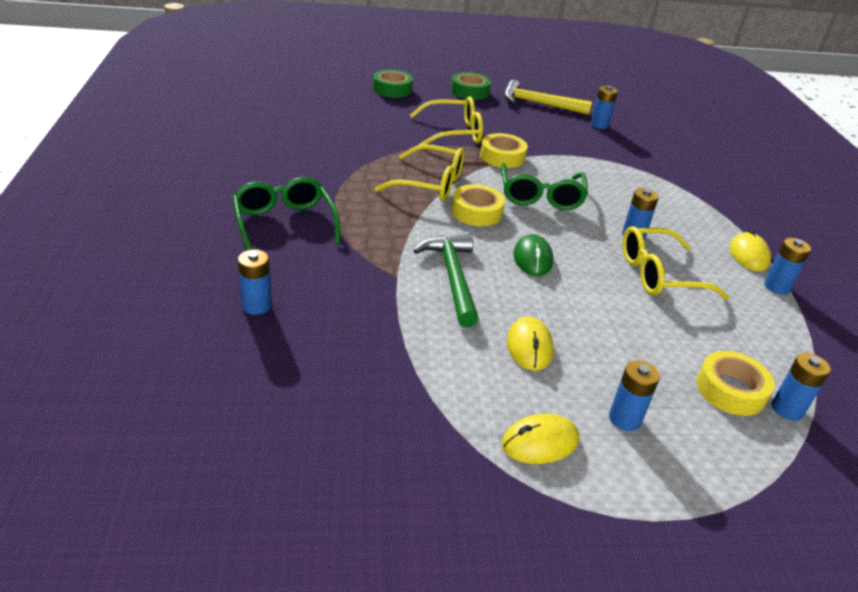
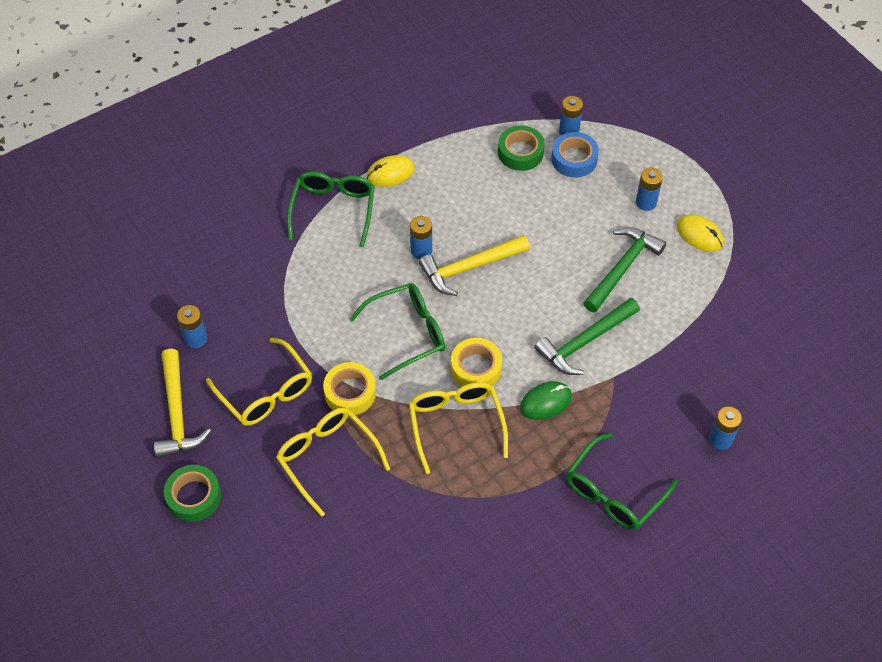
camera: 115 degrees left, 20 degrees up
(392, 89) = (252, 579): green tape -> green tape (520, 152)
(529, 346) = (622, 268): yellow mouse -> green hammer
(532, 258) = (515, 303): green mouse -> green mouse (546, 402)
(595, 251) = (469, 268): none -> yellow hammer
(660, 274) = (468, 220): yellow glasses -> yellow glasses (265, 391)
(708, 211) = (333, 210): none -> green glasses
(730, 390) = (574, 159): yellow tape -> blue tape
(776, 287) = (426, 151): blue battery -> none

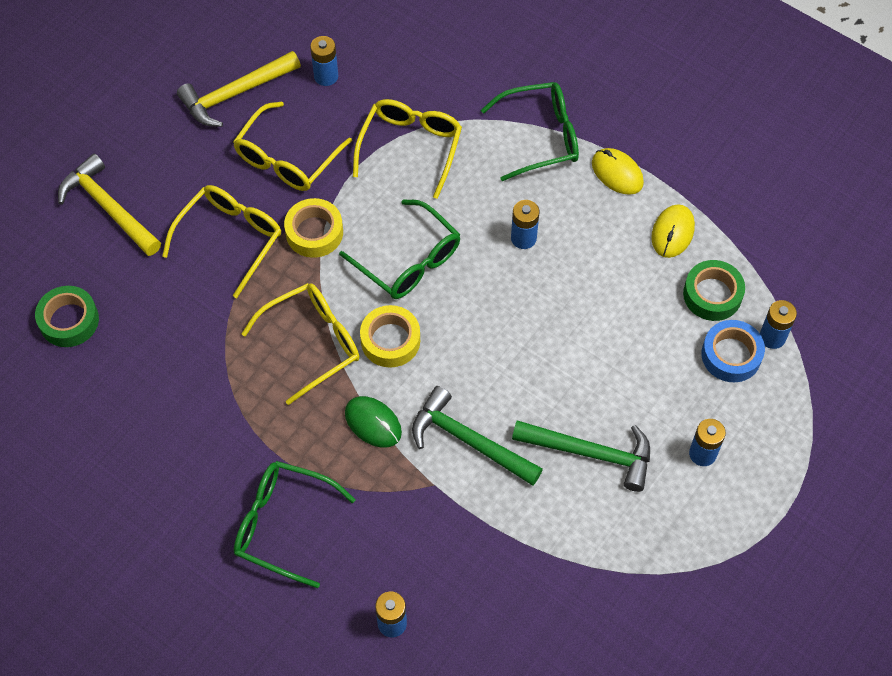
camera: 70 degrees right, 5 degrees up
(194, 496) = (150, 142): green tape -> green tape (69, 320)
(300, 300) = (410, 148): none -> yellow glasses
(469, 268) = (521, 293): yellow hammer -> yellow hammer (108, 208)
(699, 235) = (681, 528): yellow mouse -> yellow mouse (672, 232)

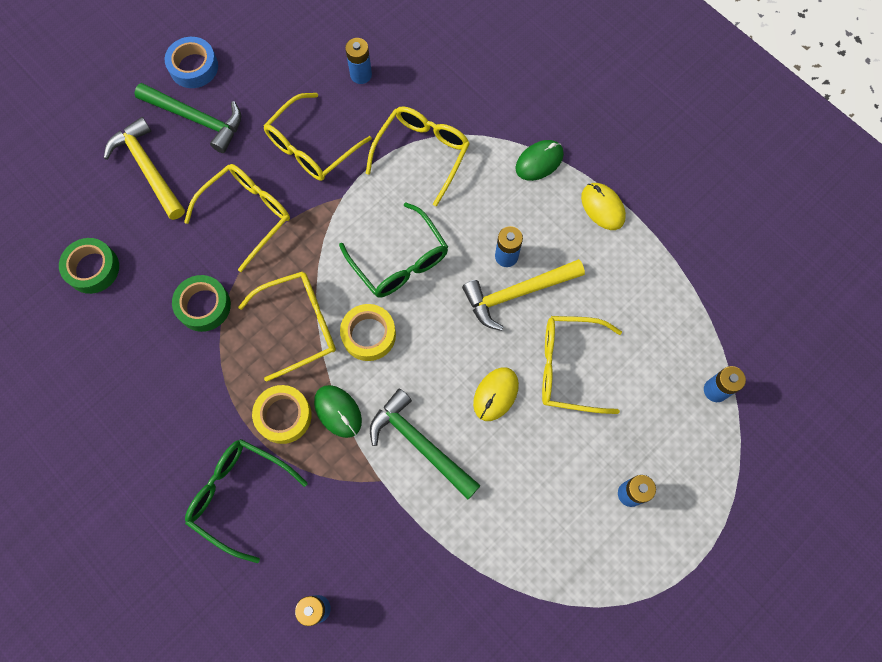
camera: 10 degrees right, 10 degrees up
(235, 94) = (279, 79): yellow hammer -> yellow hammer (517, 293)
(314, 232) = (322, 220): yellow tape -> yellow tape (283, 416)
(539, 137) = (539, 161): green glasses -> green mouse
(590, 453) = (527, 475): green hammer -> green hammer (196, 119)
(614, 339) = (569, 367): none -> yellow glasses
(672, 232) = (642, 273): yellow mouse -> yellow mouse (495, 394)
(712, 295) = (667, 339): green tape -> green tape (204, 306)
(731, 355) = (674, 401): blue tape -> blue tape (194, 67)

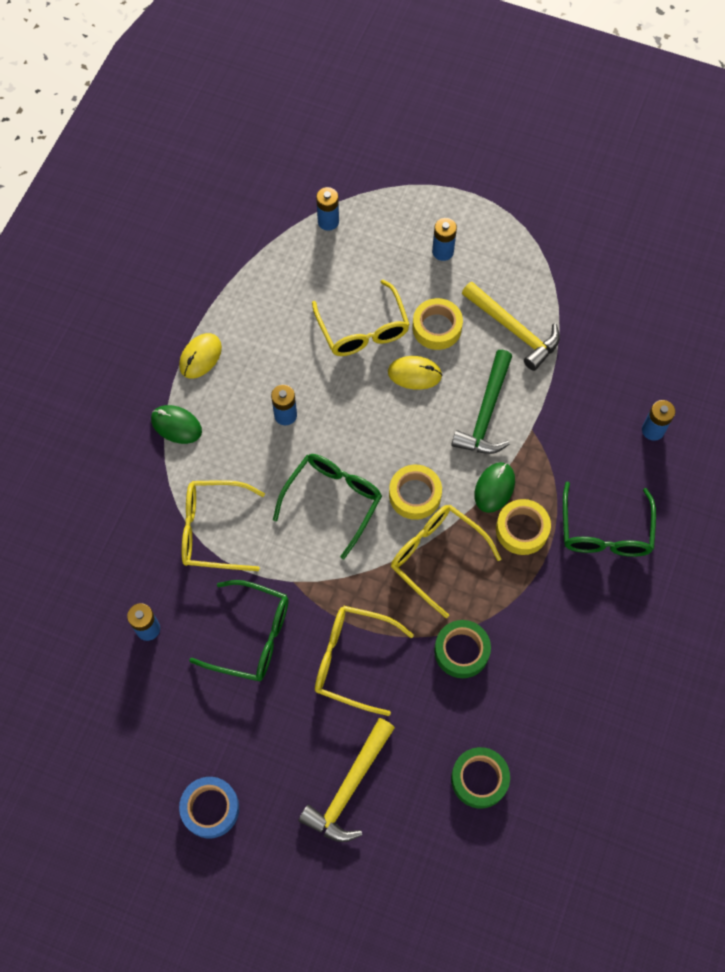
camera: 115 degrees left, 5 degrees down
(196, 119) = (271, 769): green hammer -> none
(312, 146) = (251, 636): yellow glasses -> green glasses
(517, 293) = (316, 392): yellow hammer -> yellow hammer (513, 329)
(539, 442) = (437, 328): none -> yellow tape

